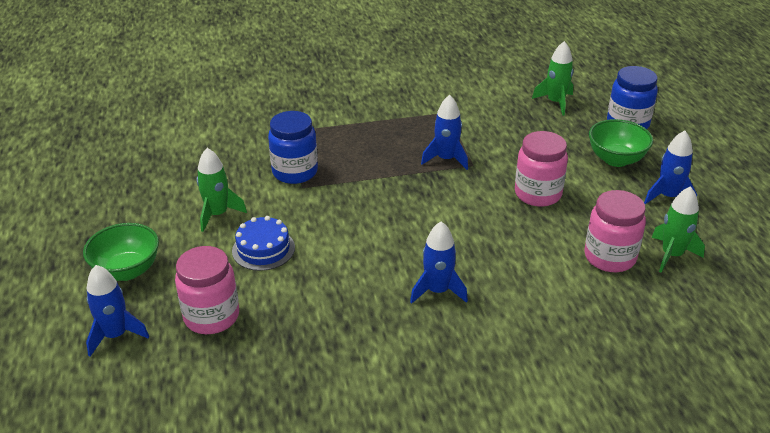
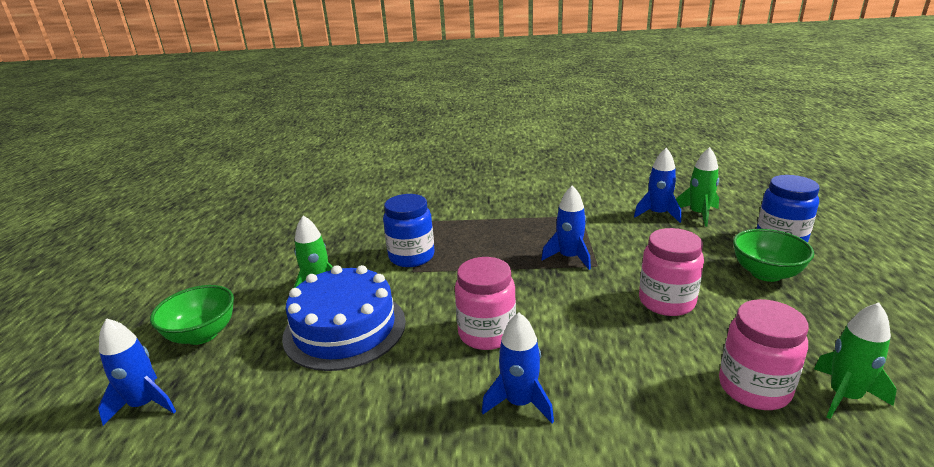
camera: 15 degrees right, 10 degrees down
(211, 316) = (252, 397): pink jar -> pink jar (486, 333)
(263, 249) = (345, 328): blue cake -> blue cake, size x1.78
(668, 196) = (835, 320): blue rocket -> blue rocket (658, 214)

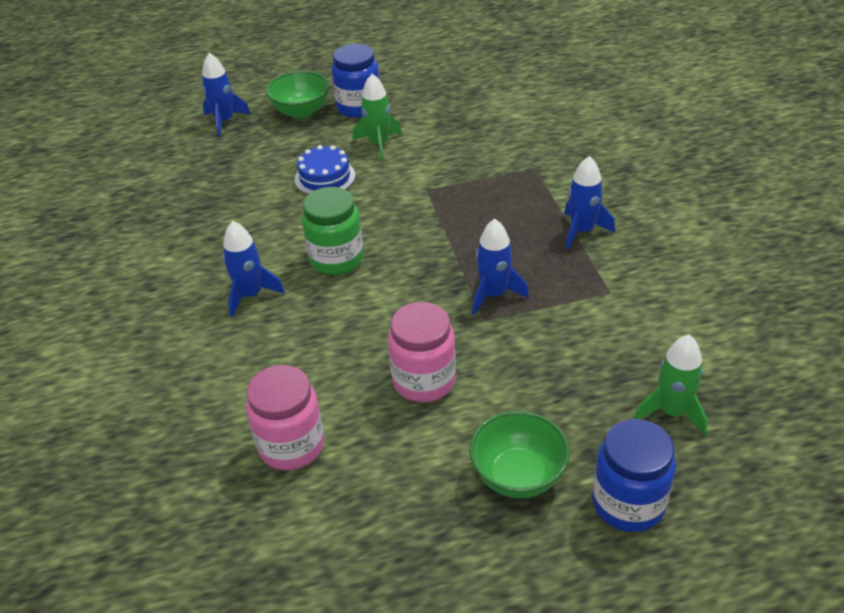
camera: 75 degrees right, 15 degrees up
(345, 328) = (325, 177): blue cake -> blue cake, size x0.56
(411, 257) = (453, 181): blue jar -> blue jar (359, 107)
(486, 333) = (336, 259): pink jar -> green jar
(658, 214) = (650, 367): blue rocket -> blue rocket (582, 231)
(844, 396) = (290, 515): green rocket -> none

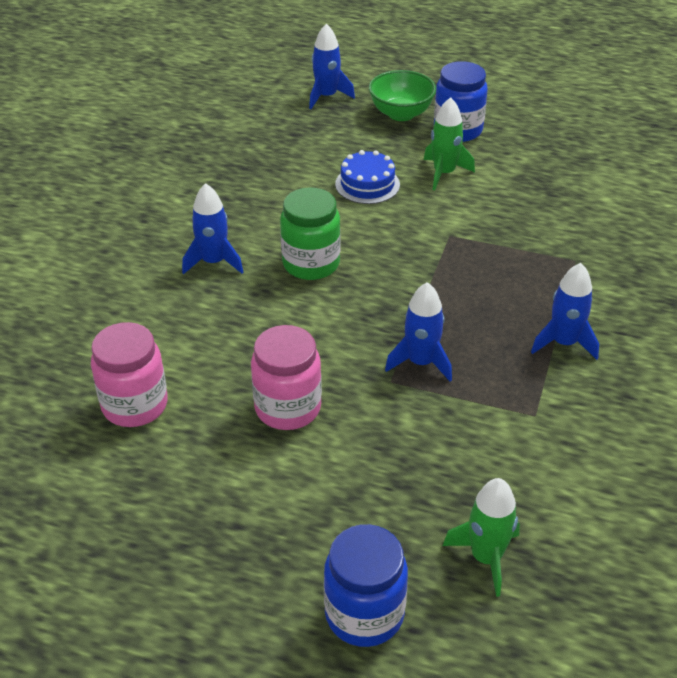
camera: 30 degrees right, 0 degrees up
(518, 476) = (291, 534): green bowl -> none

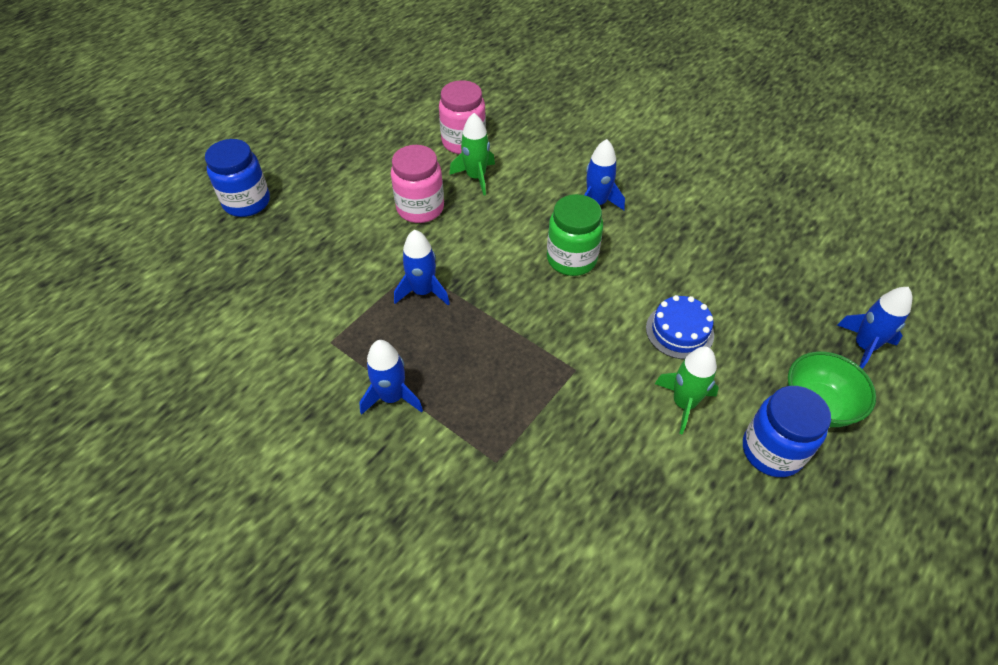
camera: 110 degrees right, 10 degrees up
(486, 557) = (239, 267): green rocket -> green rocket (476, 177)

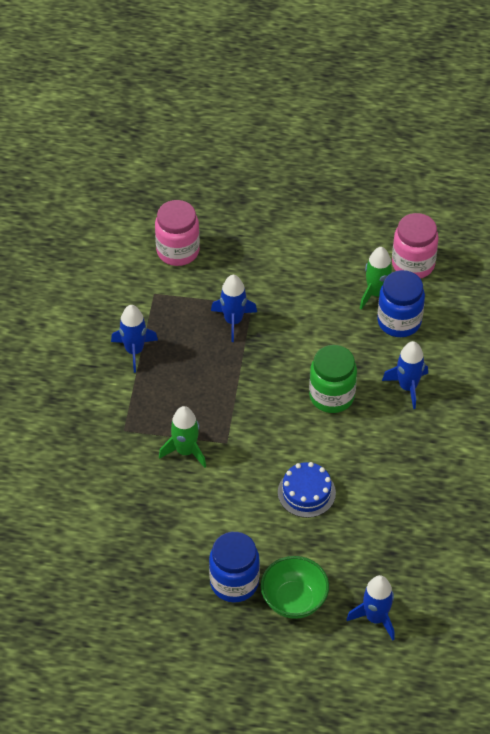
camera: 60 degrees right, 0 degrees up
(247, 202) = (241, 169): blue jar -> blue jar (399, 321)
(420, 208) = (314, 276): pink jar -> pink jar (178, 251)
(683, 403) = (240, 517): green rocket -> green rocket (185, 451)

